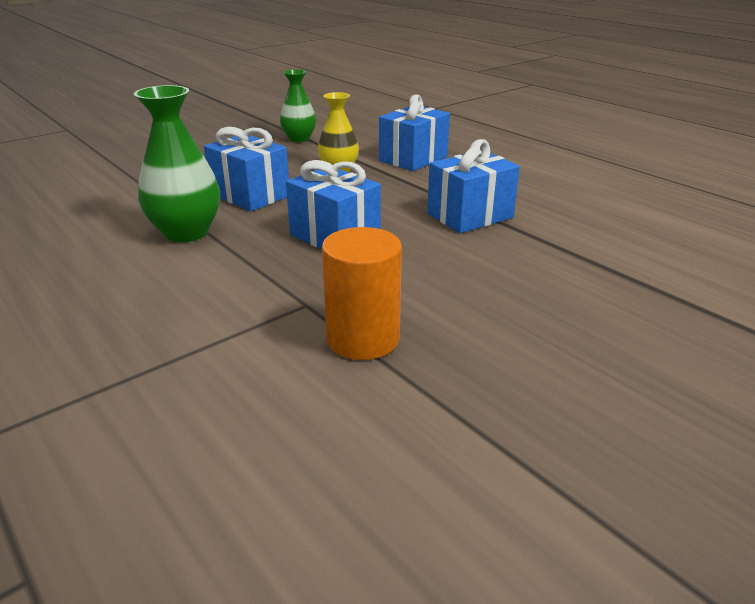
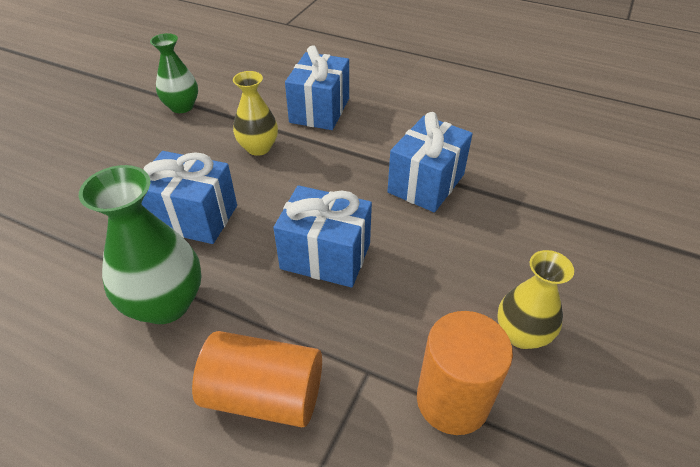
camera: 25 degrees left, 15 degrees up
(211, 294) = (264, 394): none -> orange cylinder
(470, 320) = (521, 334): none -> yellow vase

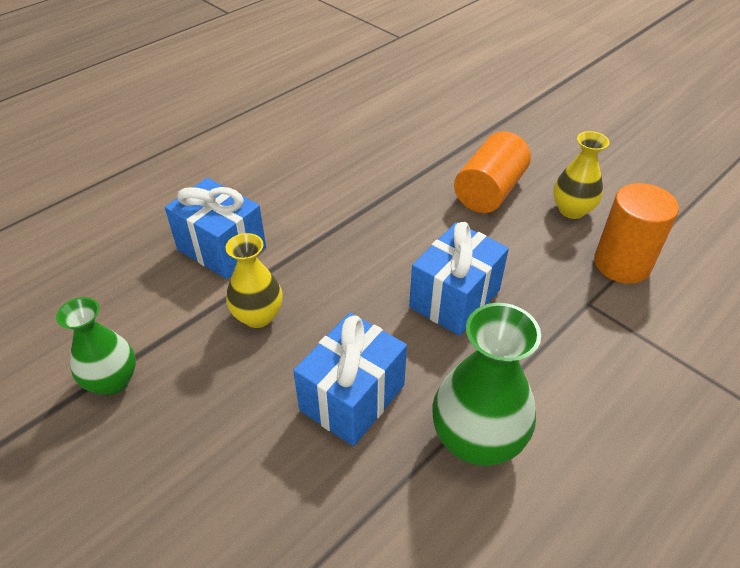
camera: 70 degrees left, 0 degrees up
(264, 394) = (600, 376): orange cylinder -> orange cylinder (489, 191)
(426, 183) = (388, 206): blue gift -> none

